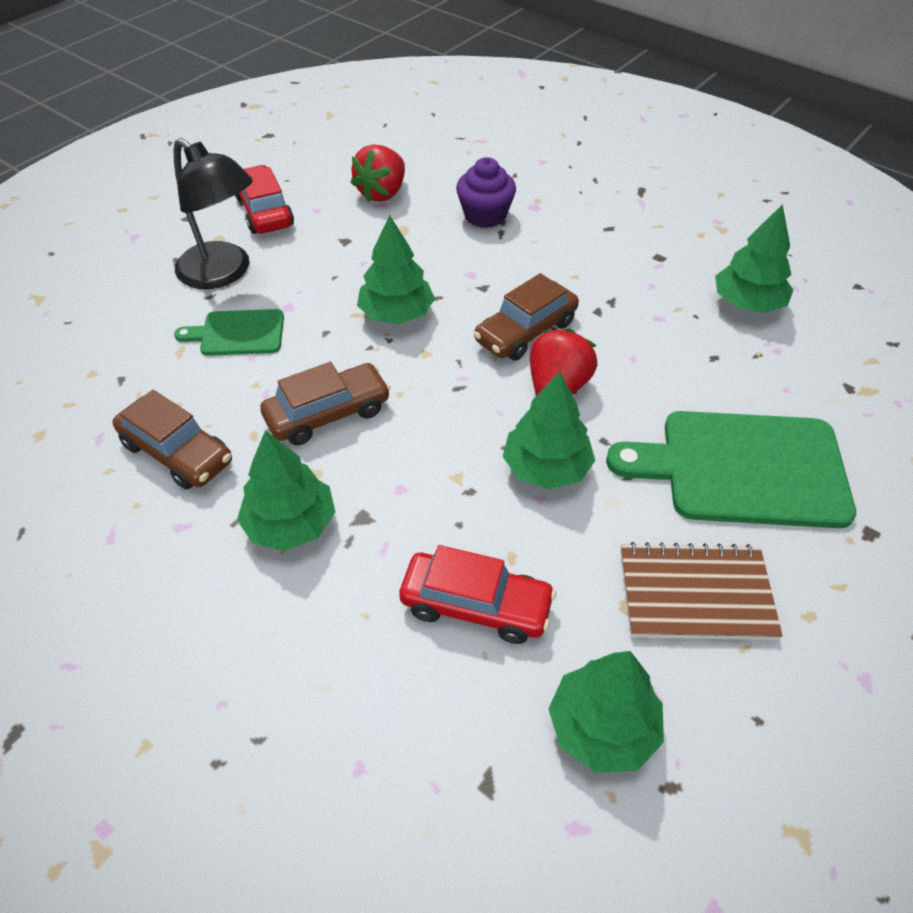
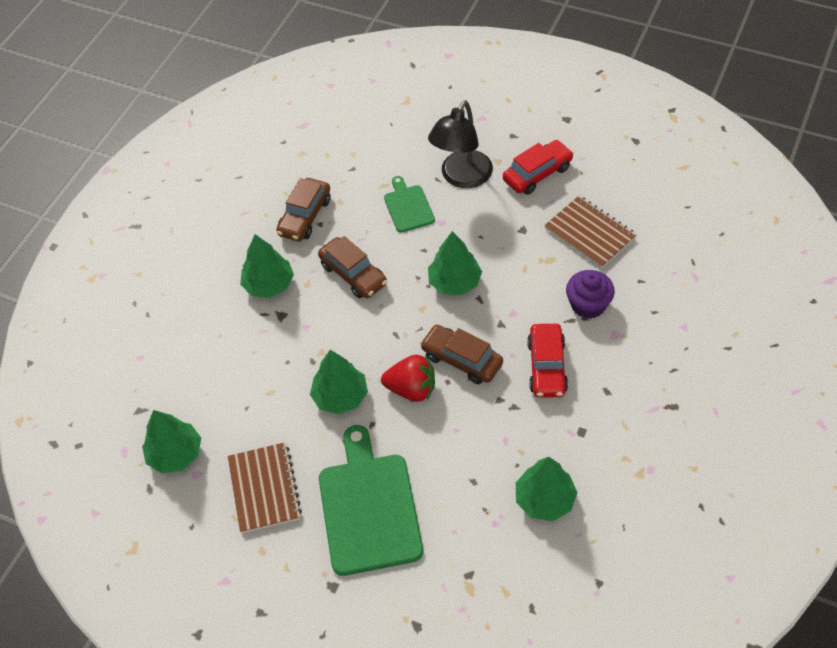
camera: 80 degrees right, 5 degrees up
(382, 193) = (589, 233): red strawberry -> brown notebook
(476, 606) = (235, 383): red car -> red car (546, 367)

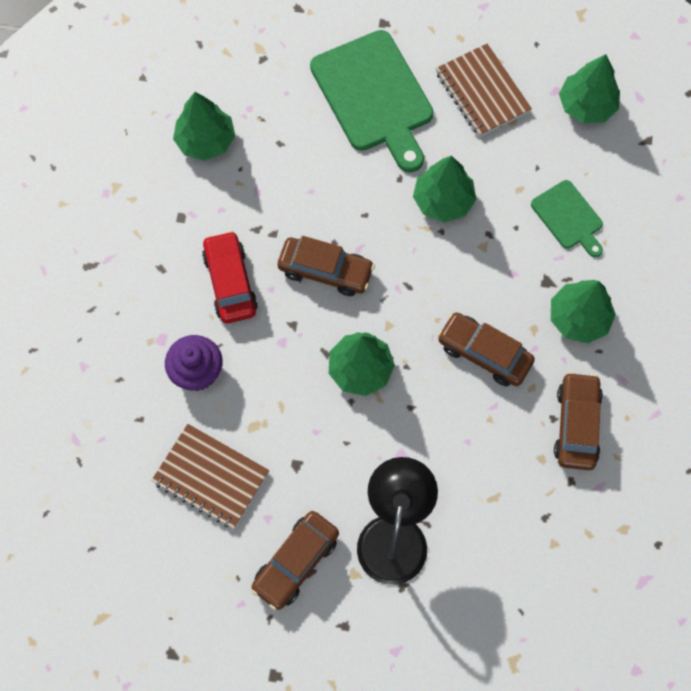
camera: 160 degrees right, 15 degrees up
(408, 207) = (451, 469): green cutting board -> green cutting board (568, 217)
(412, 389) = (370, 225): red strawberry -> none
(537, 174) = (295, 562): red car -> brown car

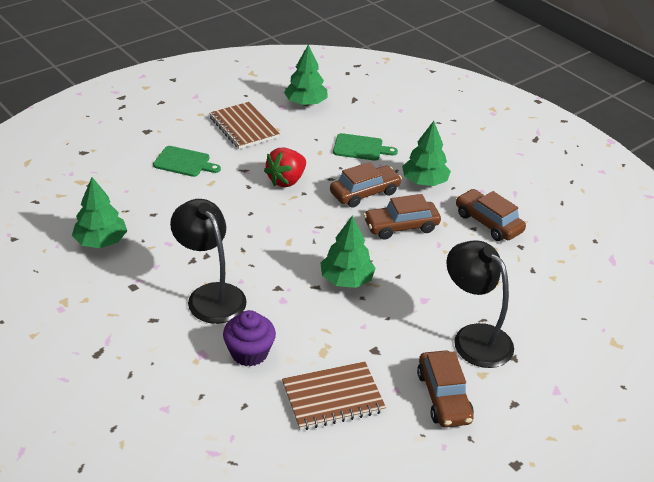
camera: 50 degrees left, 30 degrees down
(230, 282) = (210, 295): red car -> black lamp
(325, 271) = (262, 251): brown car -> brown car (365, 193)
(374, 96) = (184, 162): green cutting board -> green cutting board, size x0.52
(443, 200) = (286, 180): green tree -> red strawberry
(482, 92) = (244, 127): brown notebook -> brown notebook turned 45 degrees clockwise

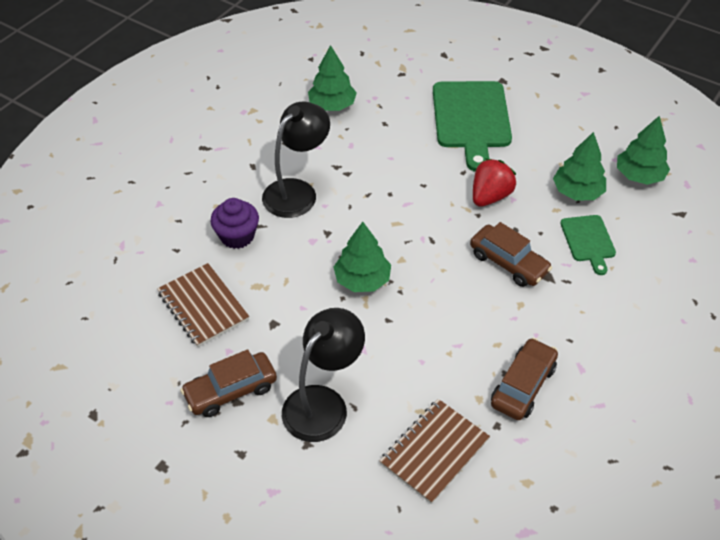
camera: 75 degrees right, 10 degrees up
(184, 162) = (471, 119): green cutting board -> green cutting board, size x1.91
(244, 127) = (557, 142): brown notebook -> brown notebook (434, 452)
(286, 180) = (490, 196): red strawberry -> red strawberry turned 105 degrees clockwise
(401, 226) = (469, 306): brown car -> none
(424, 182) = (563, 311): green tree -> green tree (577, 192)

